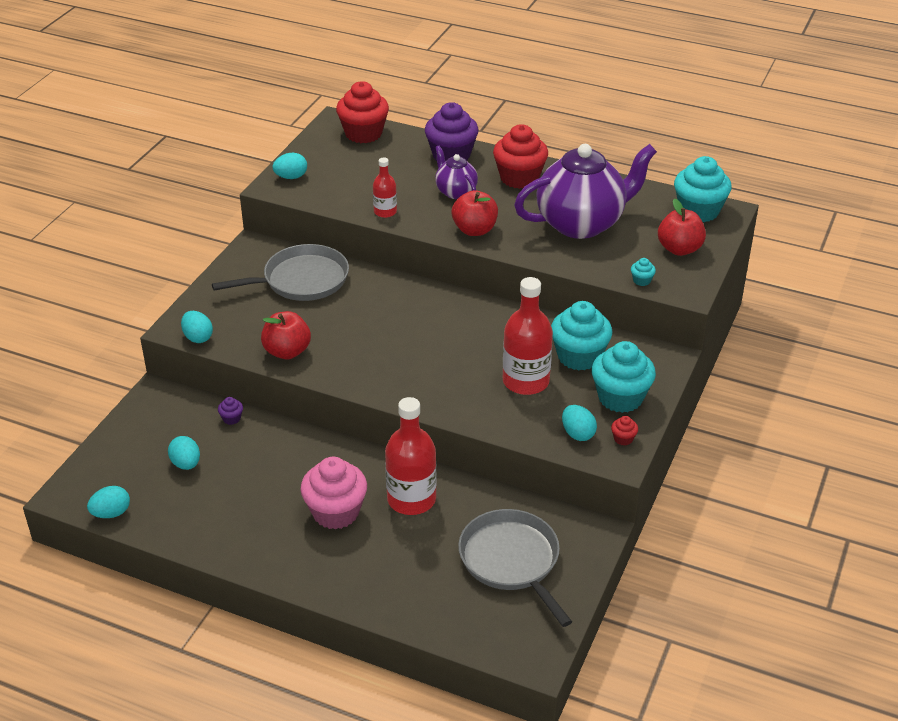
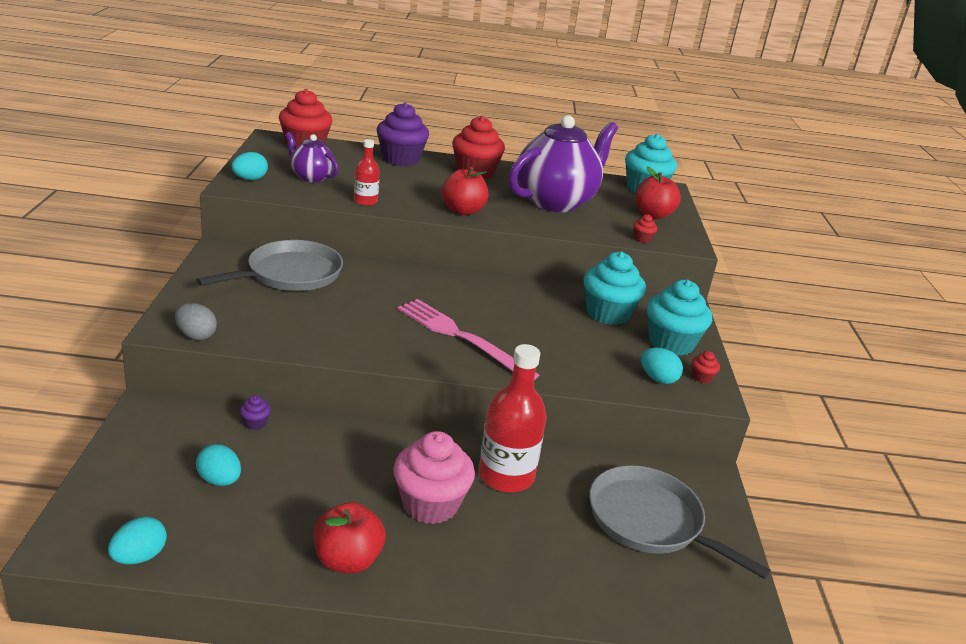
camera: 25 degrees left, 10 degrees down
(198, 337) = (196, 335): turquoise egg -> grey egg
(287, 351) = (310, 338): red apple -> red apple (347, 560)
(419, 366) = (461, 337): none -> pink fork
(455, 192) = (424, 184): purple teapot -> purple teapot (311, 177)
(525, 381) = (575, 339): red bottle -> none
(641, 280) = (642, 239): turquoise cupcake -> red cupcake

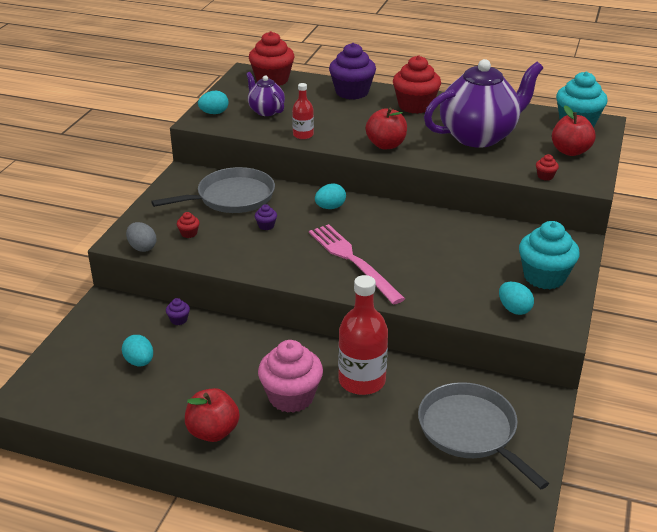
camera: 20 degrees right, 5 degrees up
(139, 557) = (70, 411): turquoise egg -> turquoise egg (330, 207)
(344, 304) = (266, 226): none -> purple cupcake
(608, 313) = (497, 245): turquoise cupcake -> none
(702, 377) = (557, 311): red cupcake -> red cupcake (189, 233)

